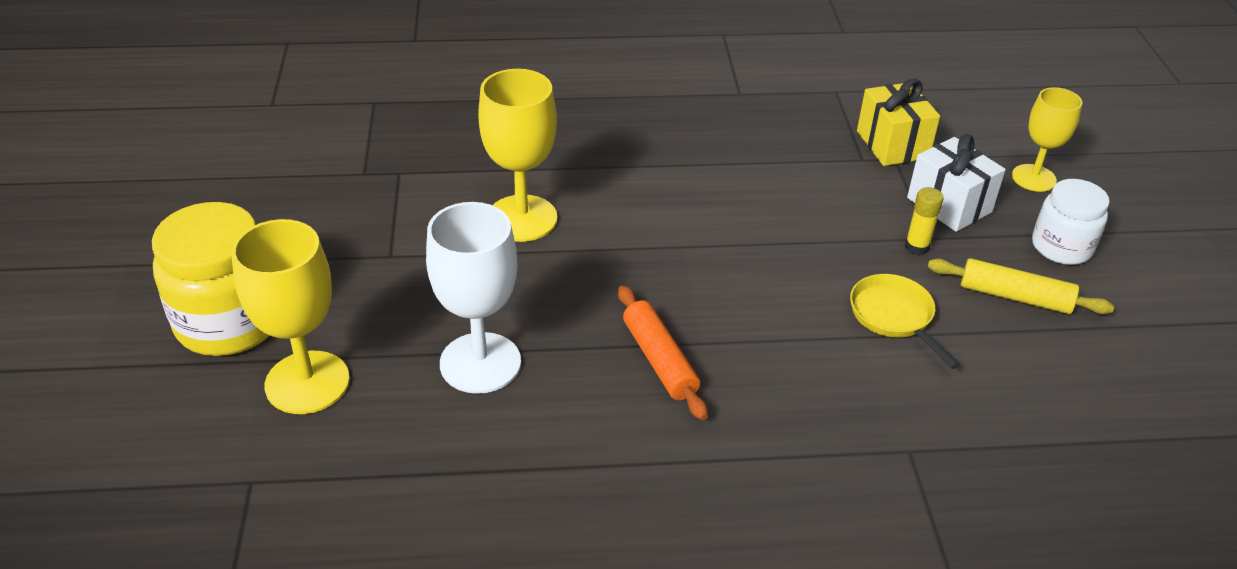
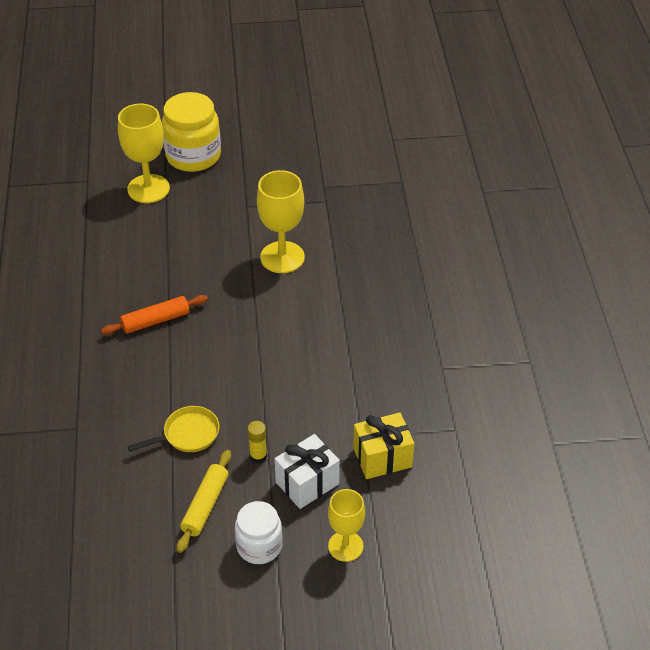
camera: 90 degrees right, 5 degrees up
(480, 363) = (158, 249): white goblet -> none

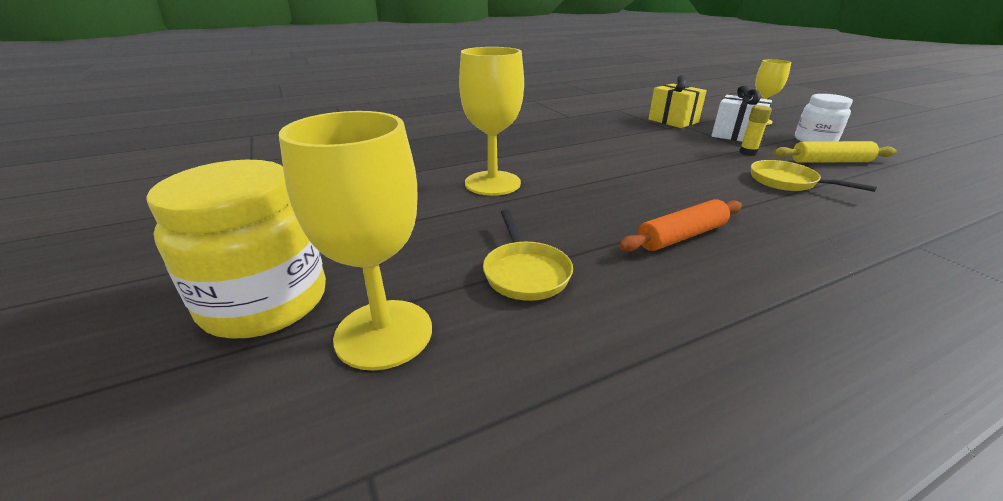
camera: 110 degrees left, 15 degrees down
(156, 321) = (681, 236): orange rolling pin -> orange rolling pin turned 75 degrees counterclockwise
(163, 241) = (525, 272): none -> yellow pan

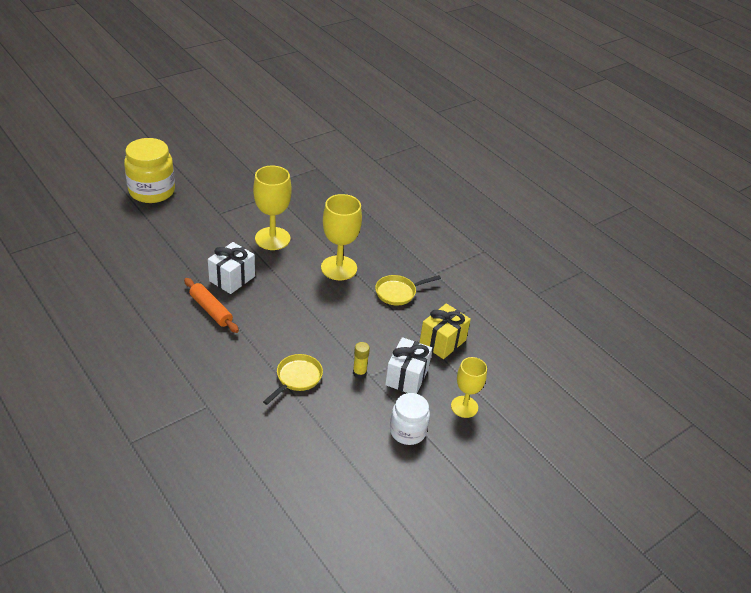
camera: 75 degrees right, 10 degrees up
(384, 333) = (133, 222): yellow goblet -> yellow goblet (339, 268)
(525, 272) = (174, 255): yellow pan -> yellow pan (398, 292)
(593, 216) = (232, 278): none -> white gift
(830, 161) = (348, 420): yellow rolling pin -> none

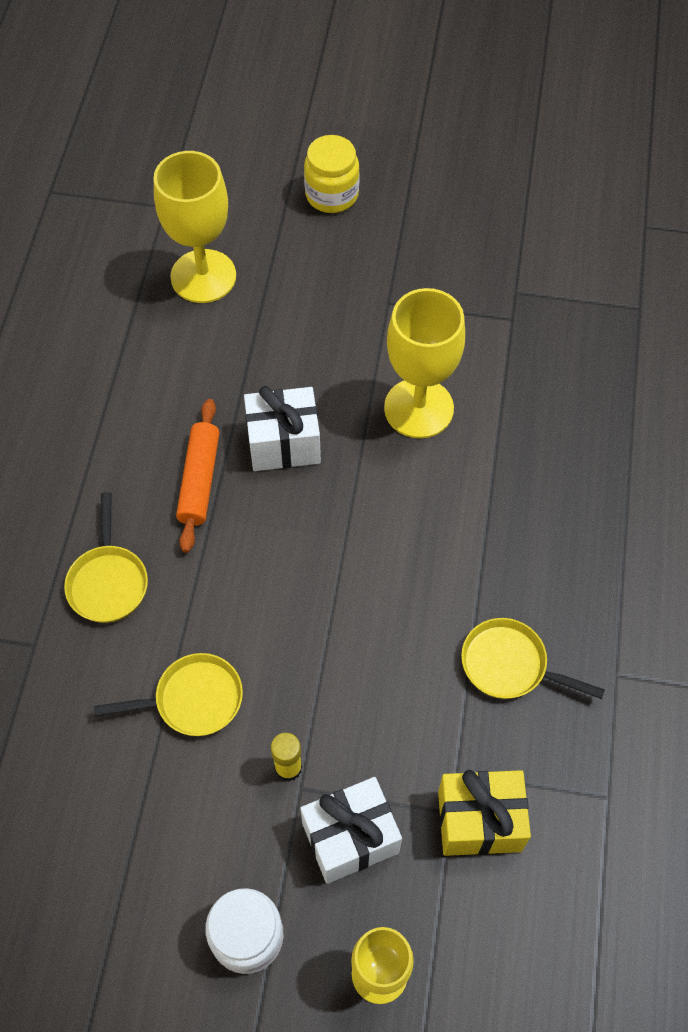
camera: 50 degrees right, 20 degrees up
(152, 191) = (332, 195): yellow jar -> yellow jar, size x0.62
(213, 365) = (108, 581): none -> yellow pan
(339, 268) = (463, 542): yellow goblet -> yellow goblet (203, 276)

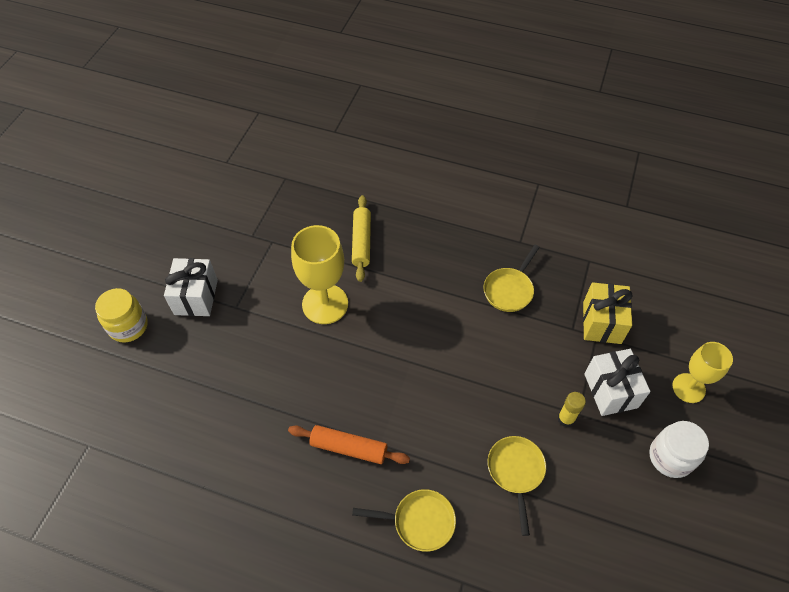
camera: 80 degrees left, 5 degrees down
(203, 276) = (169, 424): yellow goblet -> none
(284, 443) = (332, 388): white gift -> white gift (196, 297)
(545, 435) = (361, 242): none -> yellow rolling pin

